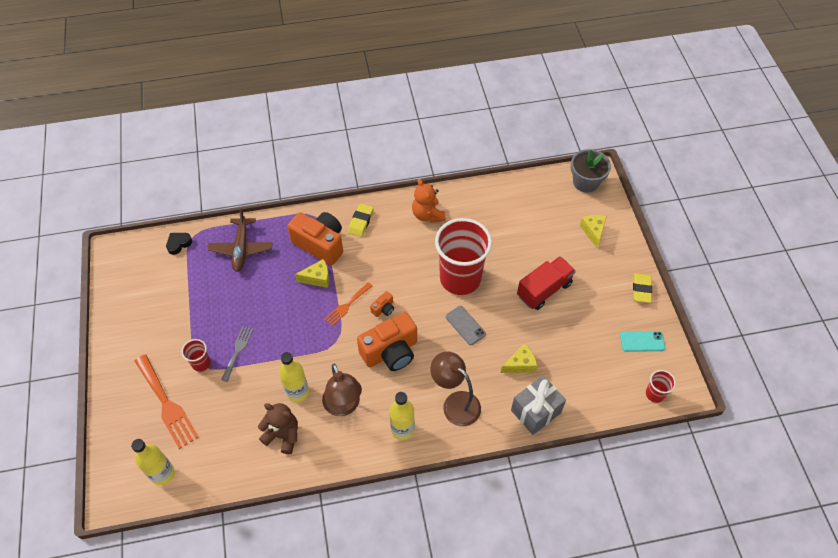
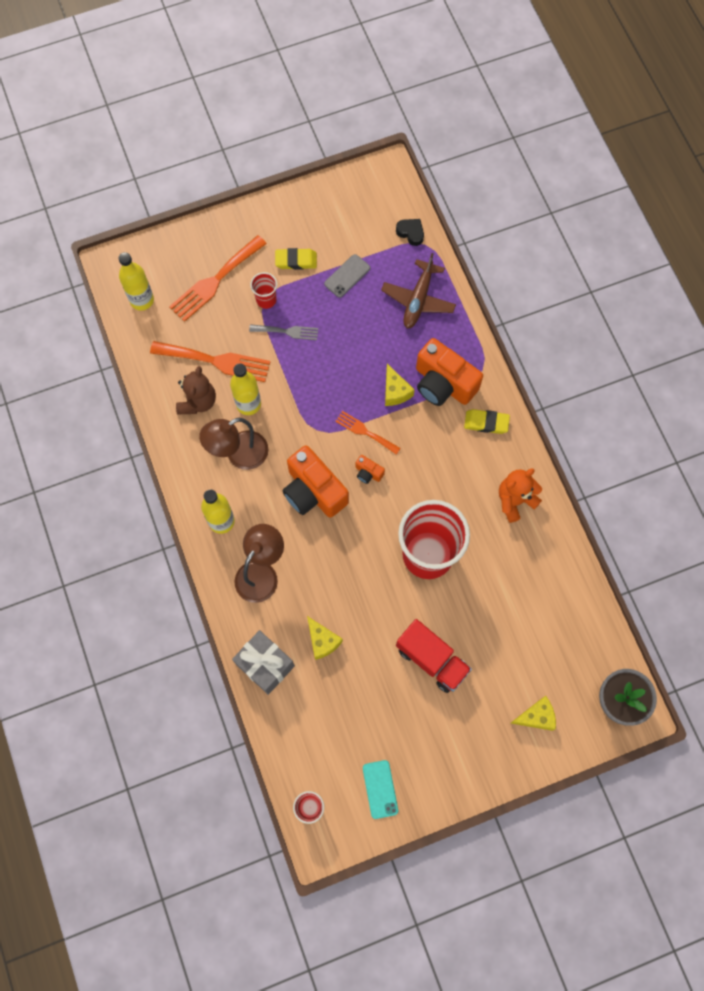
camera: 80 degrees right, 15 degrees up
(241, 249) = (418, 300): brown plane -> brown plane turned 60 degrees counterclockwise
(247, 414) = (216, 361): none -> orange fork
(320, 244) = (443, 384): orange camera -> orange camera turned 105 degrees clockwise
(465, 325) = (363, 570): grey phone -> grey phone (347, 276)
(641, 289) = (457, 786): yellow eraser -> yellow eraser (296, 261)

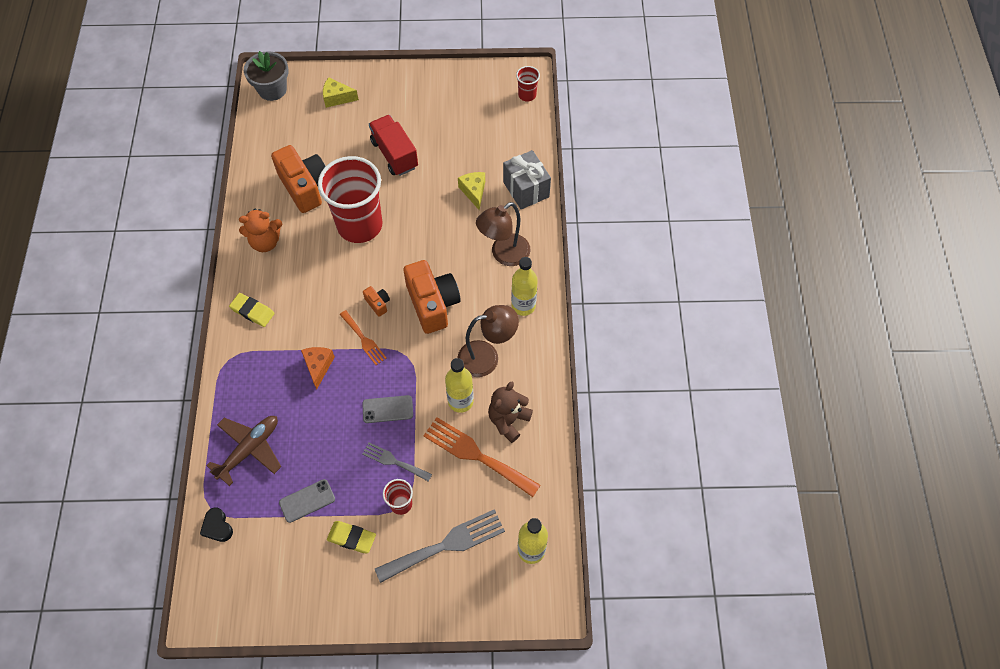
camera: 160 degrees left, 10 degrees down
(215, 281) = (446, 545): orange fork -> grey fork
(312, 374) = (387, 409): none -> grey phone
(380, 789) = (472, 90): turquoise phone -> none
(395, 391) = (318, 366): yellow cheese -> orange cheese
(443, 384) = (271, 358): orange camera -> orange camera (305, 187)

